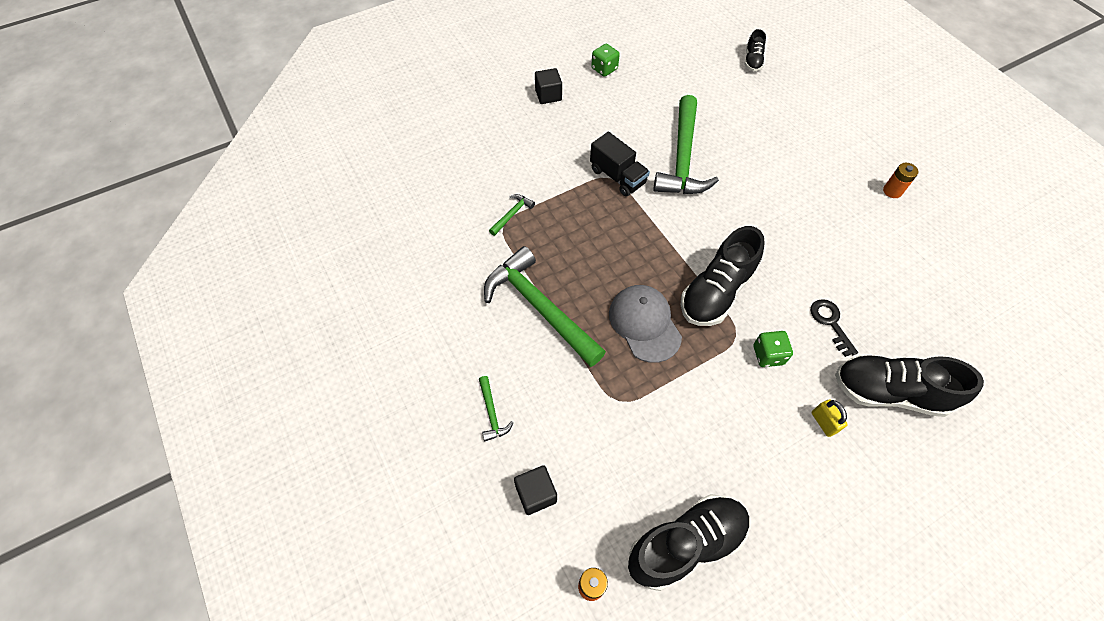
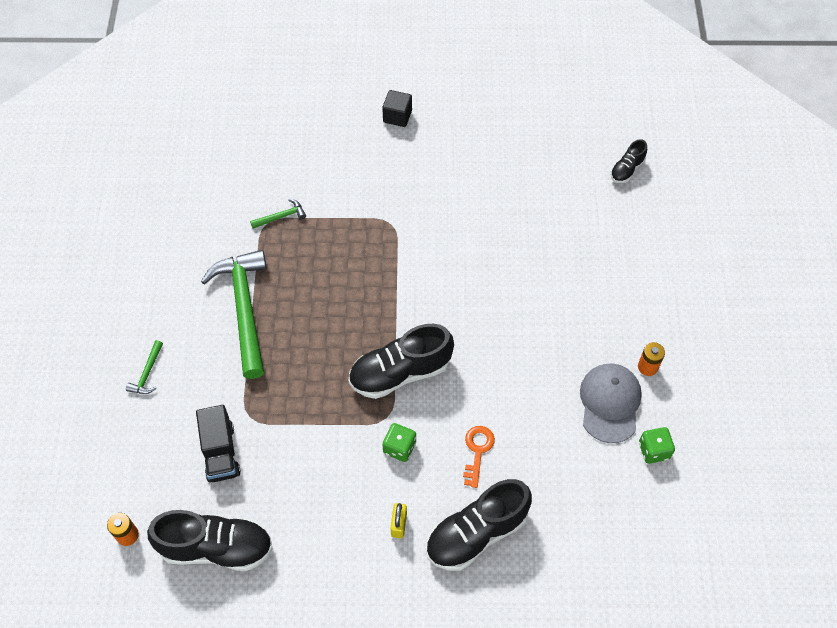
camera: 30 degrees right, 0 degrees up
(536, 494) = (136, 450): black cube -> none
(604, 69) = (471, 112): green dice -> green dice (654, 450)
(617, 176) = (398, 226): black truck -> black truck (220, 452)
(644, 324) = (318, 367): grey cap -> grey cap (610, 403)
(682, 158) = (472, 237): green hammer -> none
(830, 323) = (477, 451): black key -> orange key
(889, 392) = (476, 533): black shoe -> black shoe turned 75 degrees counterclockwise

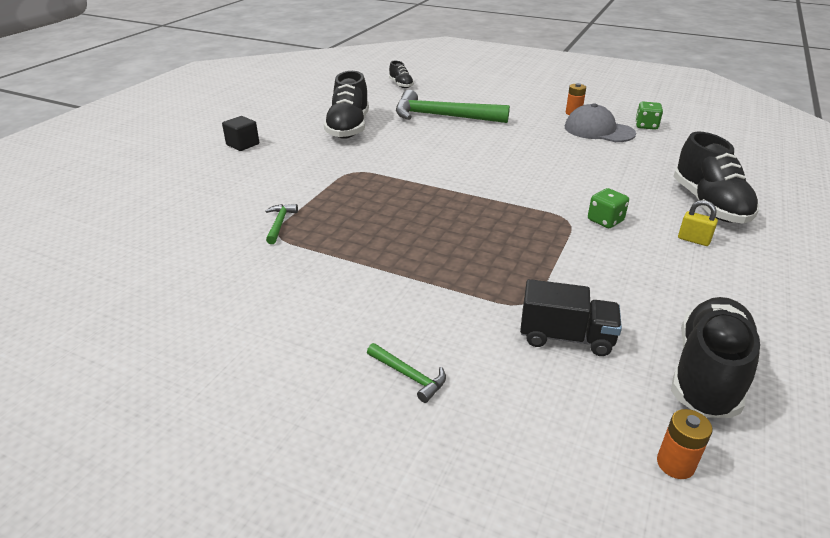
camera: 65 degrees left, 25 degrees down
(244, 309) = (376, 274): green hammer -> green hammer (443, 116)
(400, 373) = (521, 202): black shoe -> black shoe (349, 128)
(477, 451) = (623, 186): orange key -> none

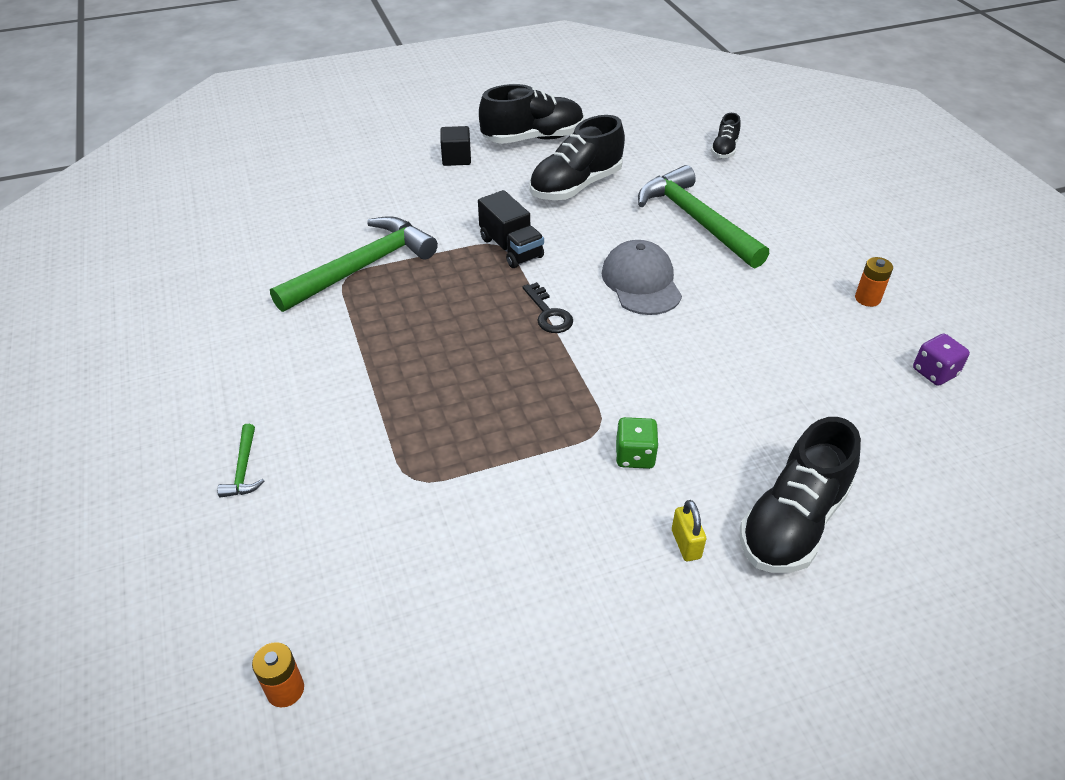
camera: 45 degrees right, 10 degrees up
(279, 224) = (361, 267): green hammer -> green hammer, size x2.40
(444, 187) = (548, 313): none -> black key
(566, 337) = (390, 533): black truck -> black truck (511, 248)
(598, 130) = (853, 341): grey cap -> grey cap (641, 282)
(646, 126) = (934, 372): green dice -> purple dice
(707, 373) = (437, 660): black shoe -> black shoe (533, 138)

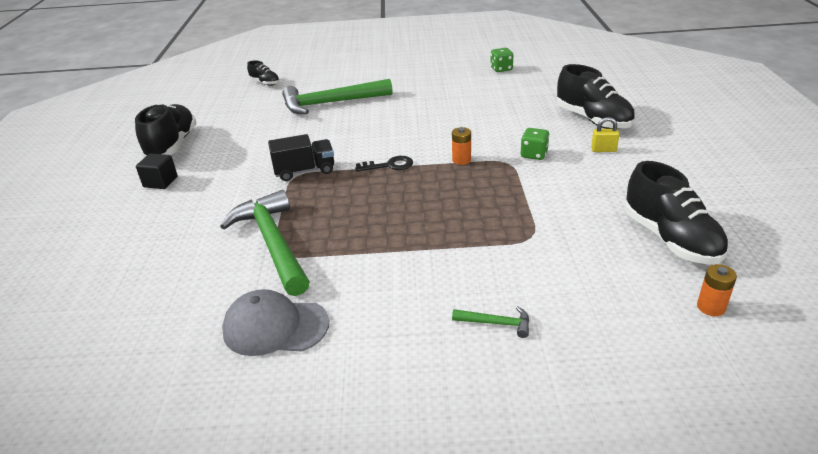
camera: 70 degrees left, 10 degrees down
(575, 186) = (253, 137): black shoe -> black shoe (670, 239)
(641, 282) = (379, 129): grey cap -> grey cap (275, 327)
(867, 298) = (437, 72): orange battery -> orange battery (461, 160)
(934, 372) = (501, 69): purple dice -> green dice

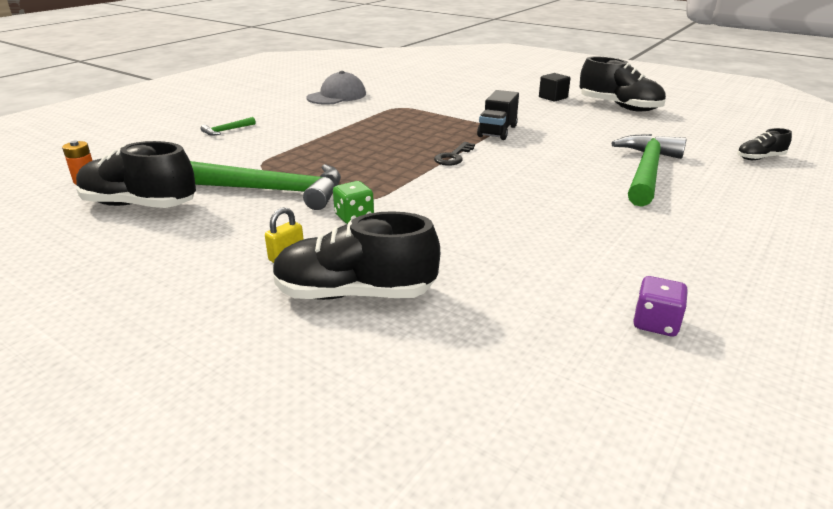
camera: 125 degrees right, 5 degrees down
(273, 243) = (412, 107): green hammer -> green hammer (274, 190)
(461, 160) = (409, 184): orange battery -> none
(501, 69) = (655, 323): green dice -> purple dice

